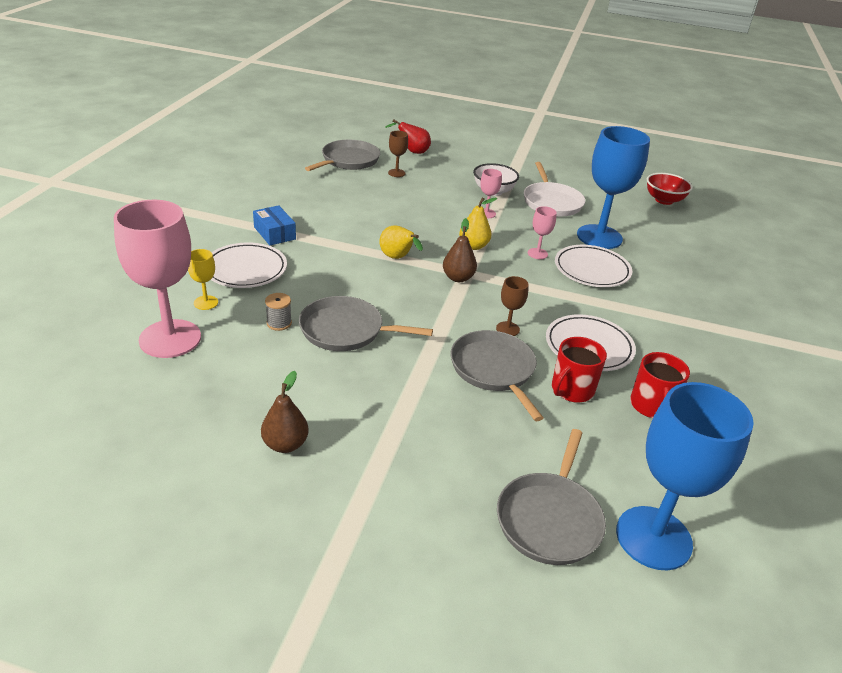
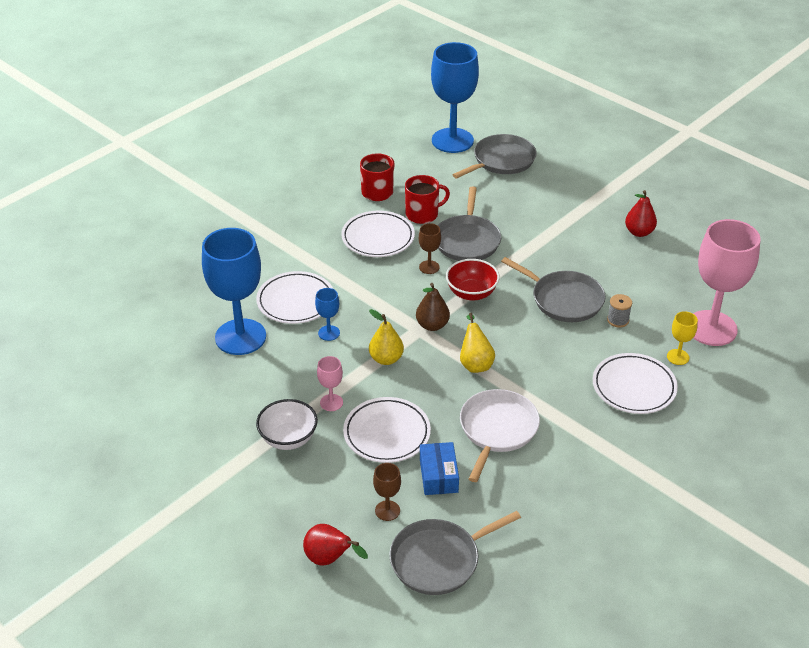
camera: 150 degrees left, 5 degrees up
(274, 233) = (590, 432): blue box -> blue box (438, 475)
(285, 444) = (639, 232): brown pear -> red pear
(430, 205) = (387, 433): none -> white plate
(537, 253) = (329, 333): pink goblet -> blue goblet
(551, 202) = (235, 401): white pan -> white pan (497, 429)
(664, 200) = (95, 369): red bowl -> red bowl (471, 293)

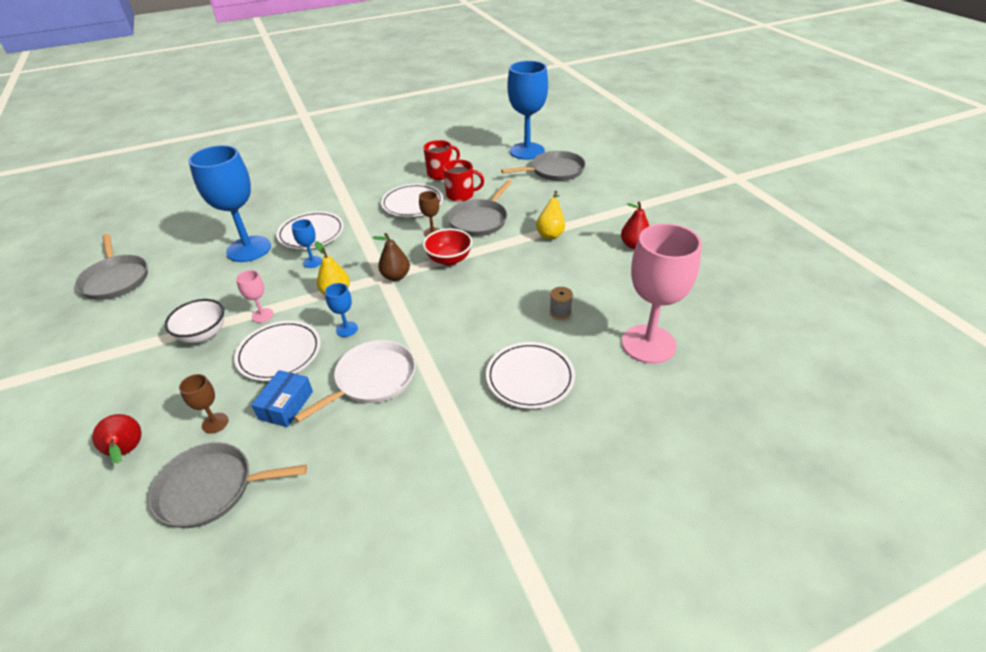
camera: 25 degrees right, 0 degrees up
(431, 391) = (347, 329): none -> blue goblet
(475, 363) = (403, 316): yellow pear -> yellow pear (551, 233)
(564, 299) = (524, 283): grey pan -> grey pan (116, 279)
(678, 357) = (595, 362): yellow goblet -> none

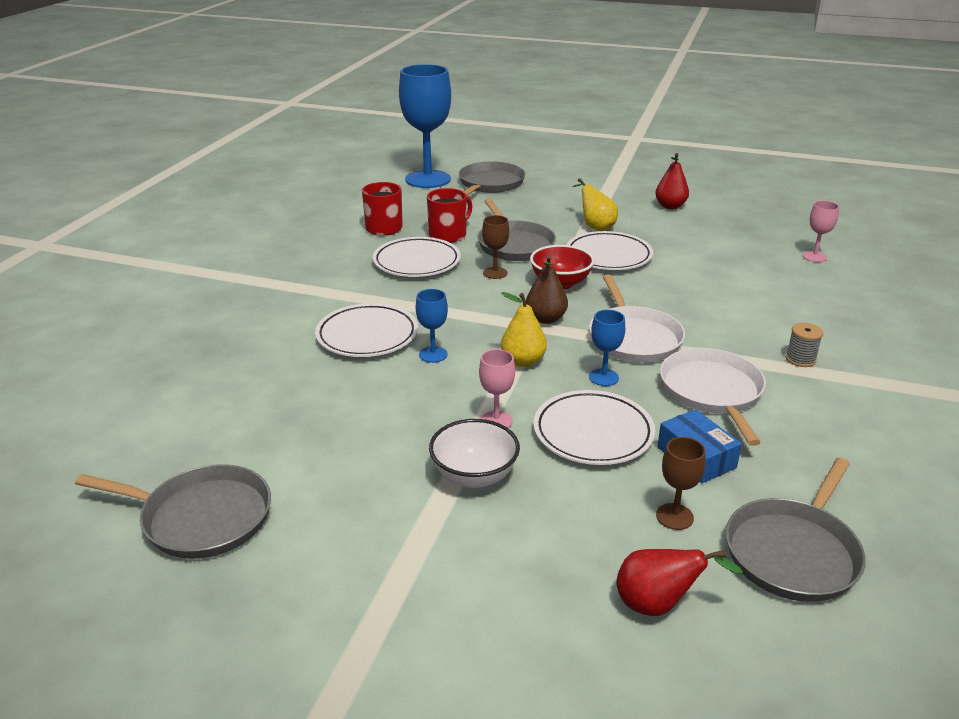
camera: 50 degrees left, 10 degrees down
(249, 249) = (323, 386): blue goblet -> none
(409, 318) = (633, 338): none -> white pan
(530, 378) = (803, 317): white plate -> white plate (608, 256)
(560, 313) = (725, 270): grey spool -> grey spool (800, 359)
(648, 344) = (814, 257): pink goblet -> pink goblet, size x0.43

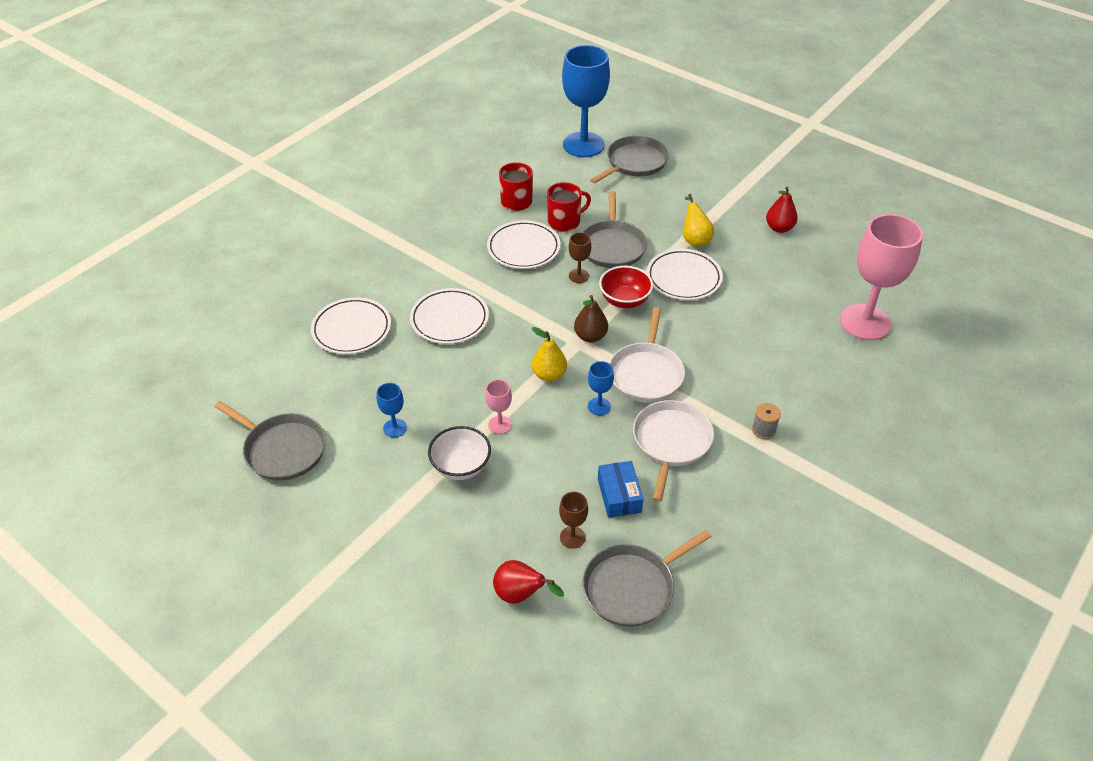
camera: 20 degrees right, 15 degrees up
(433, 354) = (487, 351): blue goblet -> blue goblet (395, 428)
(593, 433) = (560, 454): white plate -> white plate (351, 329)
(814, 257) = (865, 322): pink goblet -> pink goblet, size x2.33

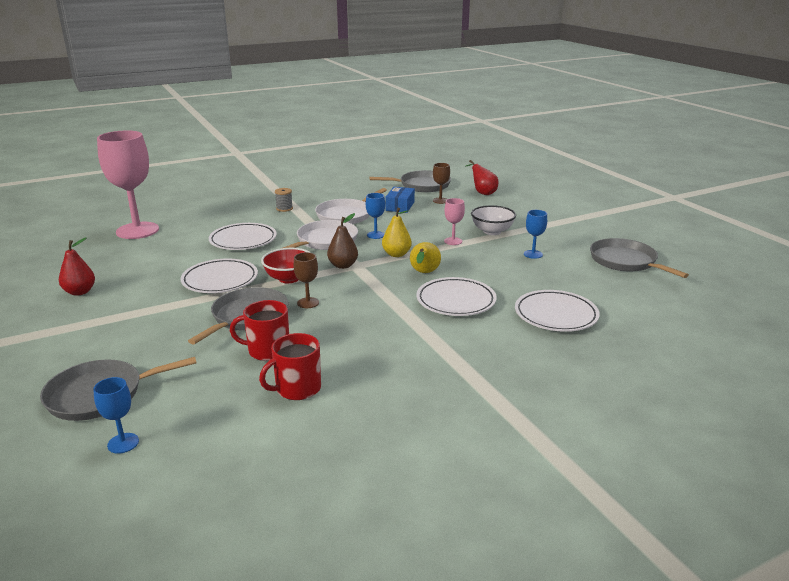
camera: 155 degrees left, 20 degrees down
(523, 248) = (338, 337): white plate -> white plate (243, 240)
(583, 145) = (123, 443): blue goblet -> blue goblet, size x0.43
(695, 239) = (166, 303): yellow pear -> yellow pear (424, 273)

